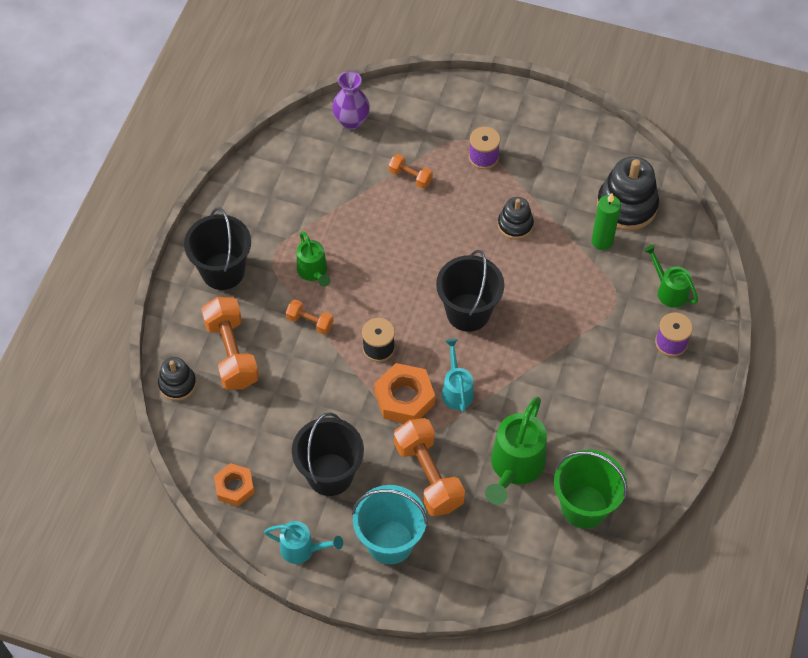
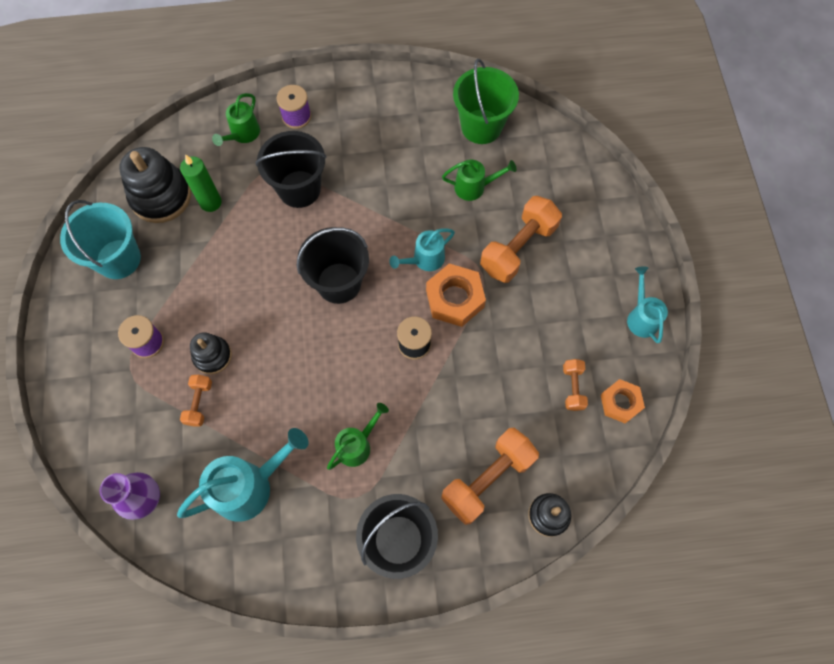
camera: 115 degrees left, 10 degrees up
(310, 322) = (416, 420): orange dumbbell -> orange dumbbell (573, 388)
(322, 190) = (251, 486): none -> turquoise watering can
(330, 474) = (561, 327): black bucket -> black bucket (299, 189)
(390, 542) = (593, 252): turquoise bucket -> turquoise bucket (118, 259)
(514, 468) = (475, 187): green watering can -> green watering can, size x0.60
(515, 225) = (221, 281): black stacking toy -> black stacking toy (212, 356)

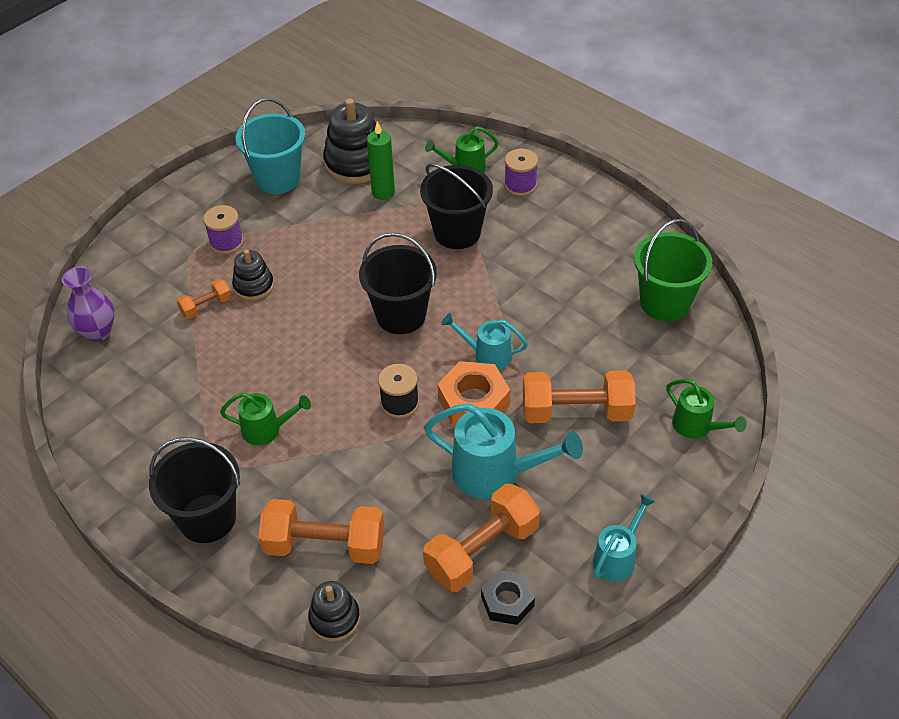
camera: 50 degrees right, 20 degrees down
(251, 486) = (166, 386): turquoise watering can -> turquoise watering can (496, 473)
(475, 187) = (599, 340): green watering can -> green watering can (697, 427)
(573, 388) = (482, 551): orange dumbbell -> orange dumbbell, size x1.96
(620, 403) = (507, 601): orange nut -> black nut

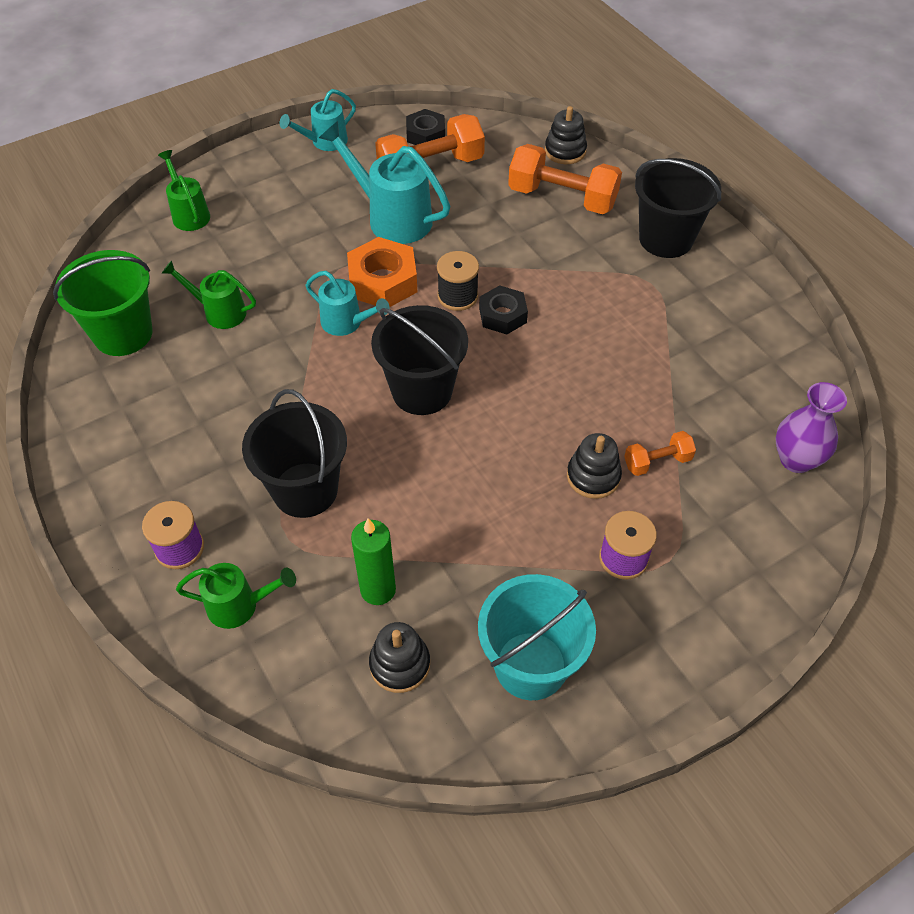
camera: 165 degrees left, 5 degrees up
(267, 430) = (599, 301): green watering can -> green watering can (219, 312)
(353, 395) = (502, 315): none -> black nut
(356, 163) = (400, 664): black stacking toy -> black stacking toy, size x0.58
(576, 412) = (289, 250): orange dumbbell -> none

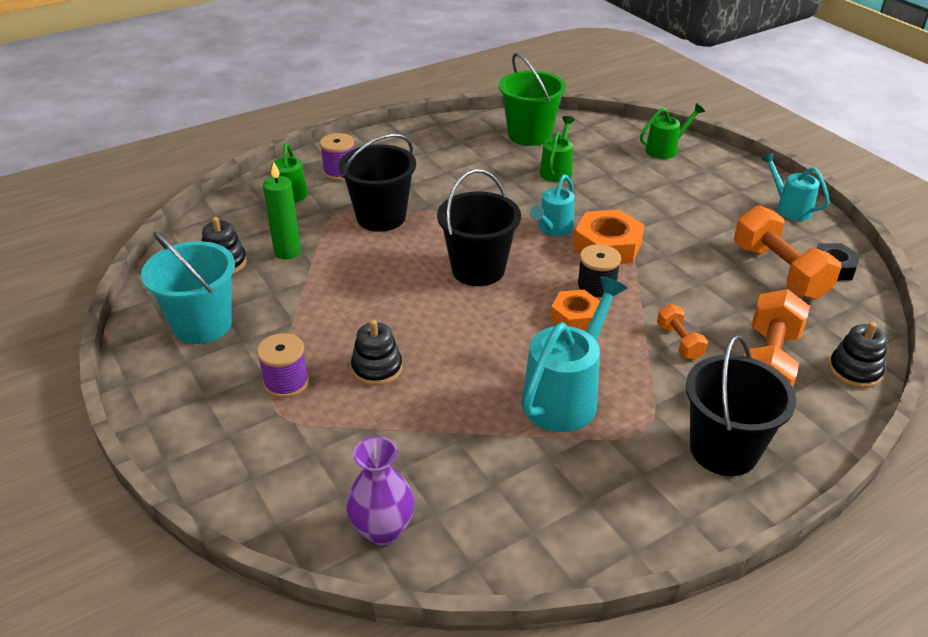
camera: 90 degrees right, 15 degrees down
(391, 217) = (695, 249): turquoise watering can -> turquoise watering can (566, 395)
(502, 315) = (575, 317): black nut -> orange nut
(657, 462) = (390, 414): orange dumbbell -> orange dumbbell (679, 342)

